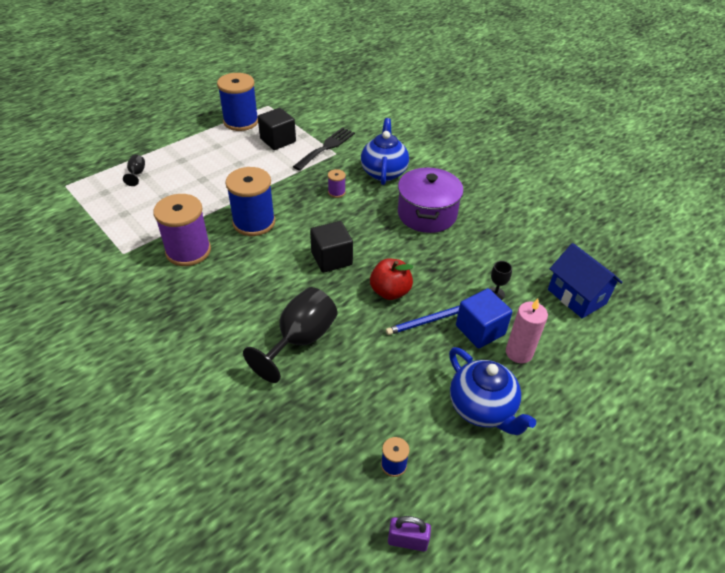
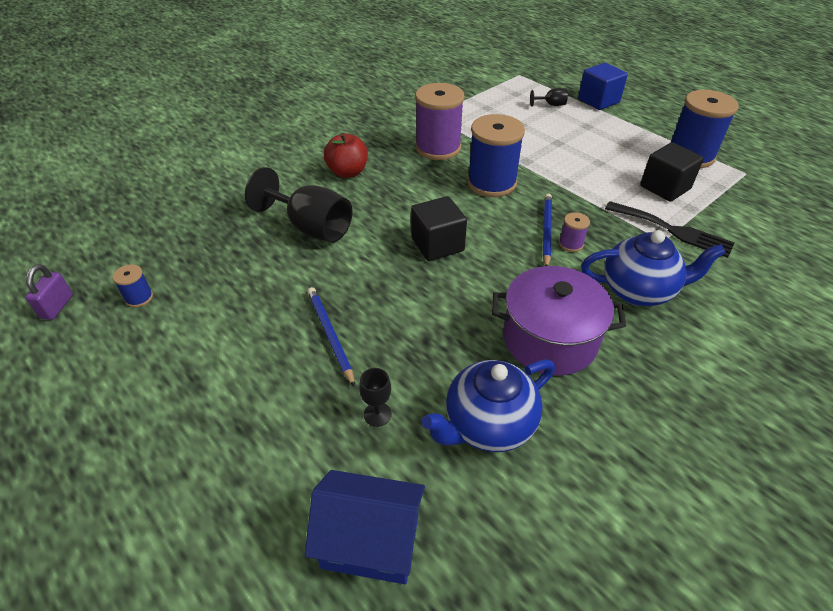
camera: 90 degrees right, 0 degrees up
(320, 201) = (546, 231): none -> blue pencil
(390, 291) = (381, 296): red apple -> red apple (347, 172)
(480, 330) = (308, 387): blue cube -> blue cube (598, 101)
(482, 408) = (181, 378): blue teapot -> blue teapot (488, 425)
(519, 353) = (260, 431): pink candle -> none
(576, 296) = (370, 542): blue house -> blue house turned 45 degrees clockwise

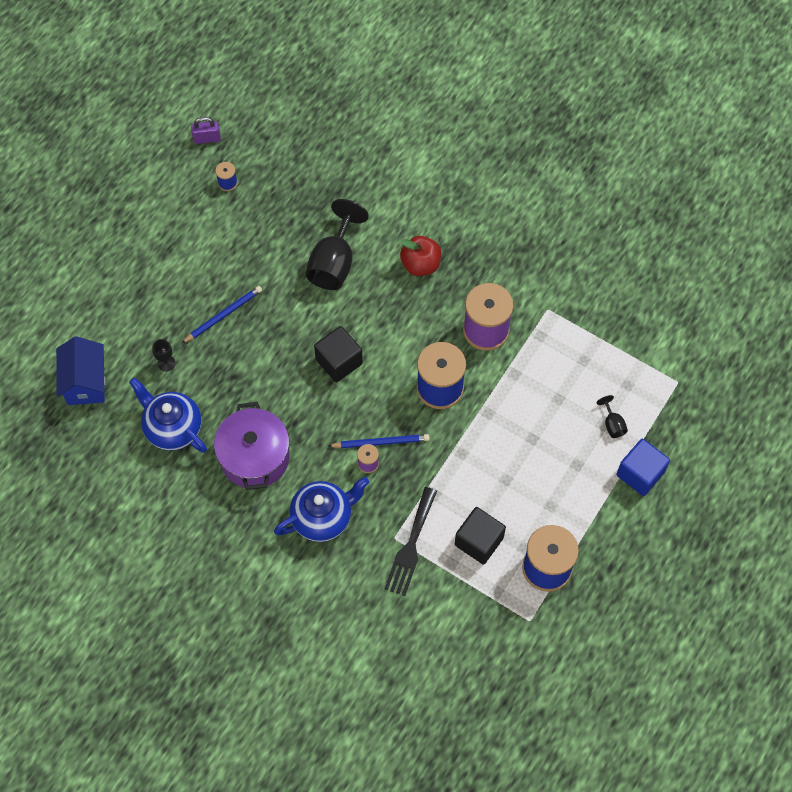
camera: 75 degrees right, 20 degrees up
(639, 291) = (323, 517): blue teapot -> blue teapot turned 105 degrees counterclockwise

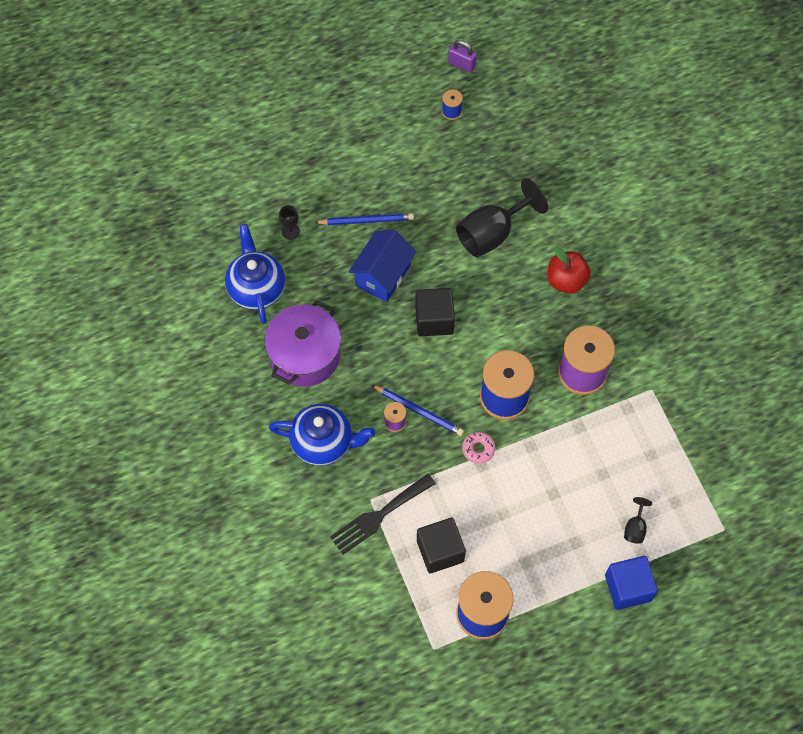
camera: 35 degrees right, 0 degrees up
(86, 382) = (215, 207): blue house -> blue house (383, 276)
(449, 442) = (478, 449): none -> pink donut

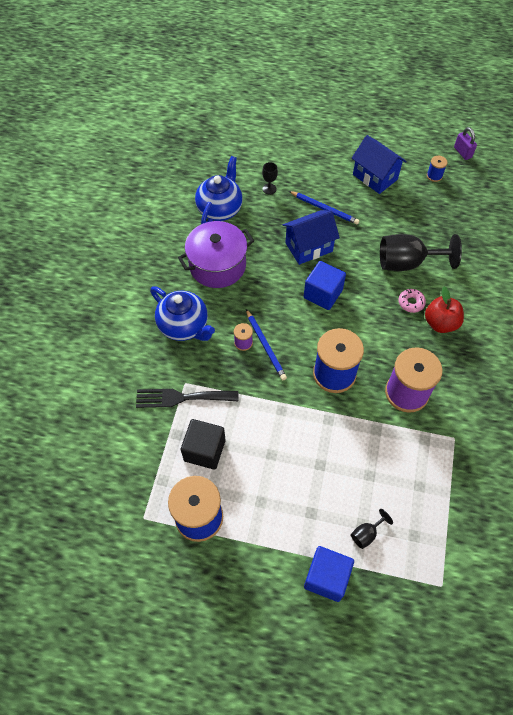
camera: 35 degrees right, 5 degrees down
(391, 149) = (375, 177): none -> blue house
(434, 320) = (323, 294): black cube -> blue cube
(478, 449) = (288, 397): pink donut -> pink donut (411, 303)

